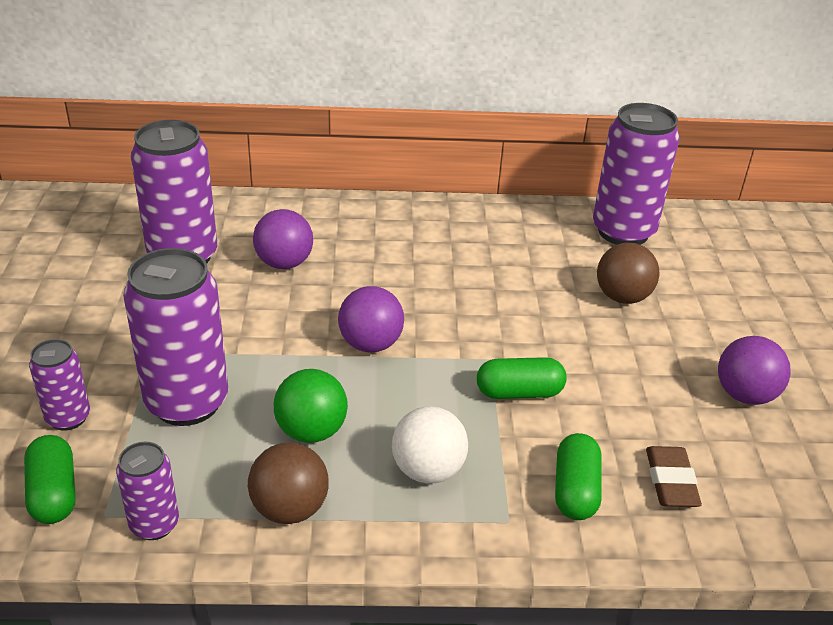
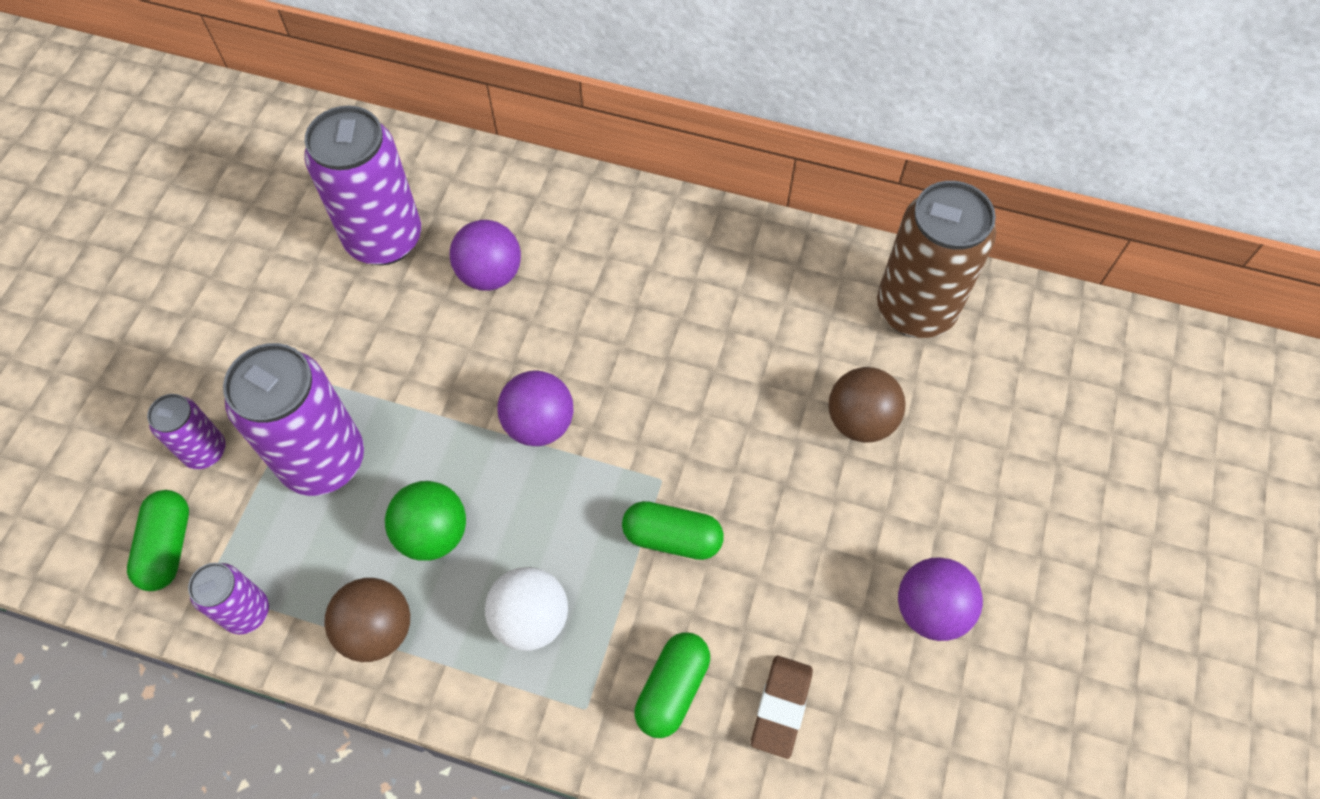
camera: 20 degrees right, 25 degrees up
(623, 231) = (915, 309): purple can -> brown can

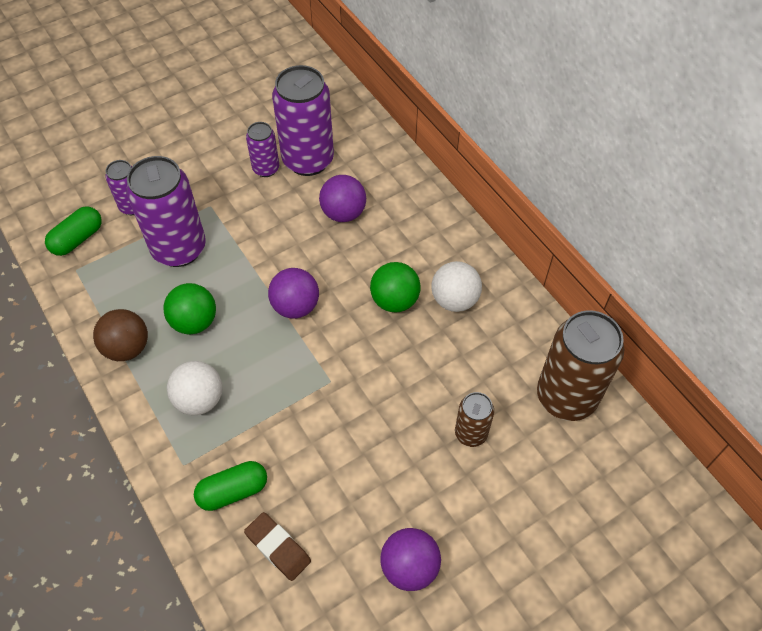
camera: 40 degrees right, 5 degrees down
(247, 612) = (81, 294): purple can -> purple can (266, 169)
(646, 335) = (394, 300): none -> green ball
(672, 538) = (307, 415): green capsule -> none
(710, 287) = (454, 300): none -> white ball
(781, 707) = (278, 547): brown eraser -> brown eraser turned 75 degrees clockwise
(860, 420) = (471, 433): brown ball -> brown can

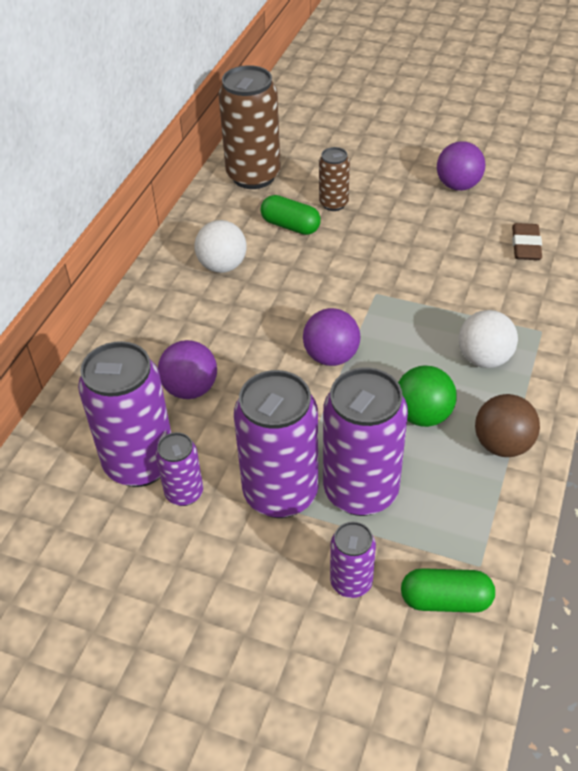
camera: 125 degrees left, 10 degrees down
(219, 211) = (280, 493): none -> purple can
(233, 491) = (522, 291): green capsule -> green capsule (290, 226)
(394, 300) = (259, 299): green ball -> none

